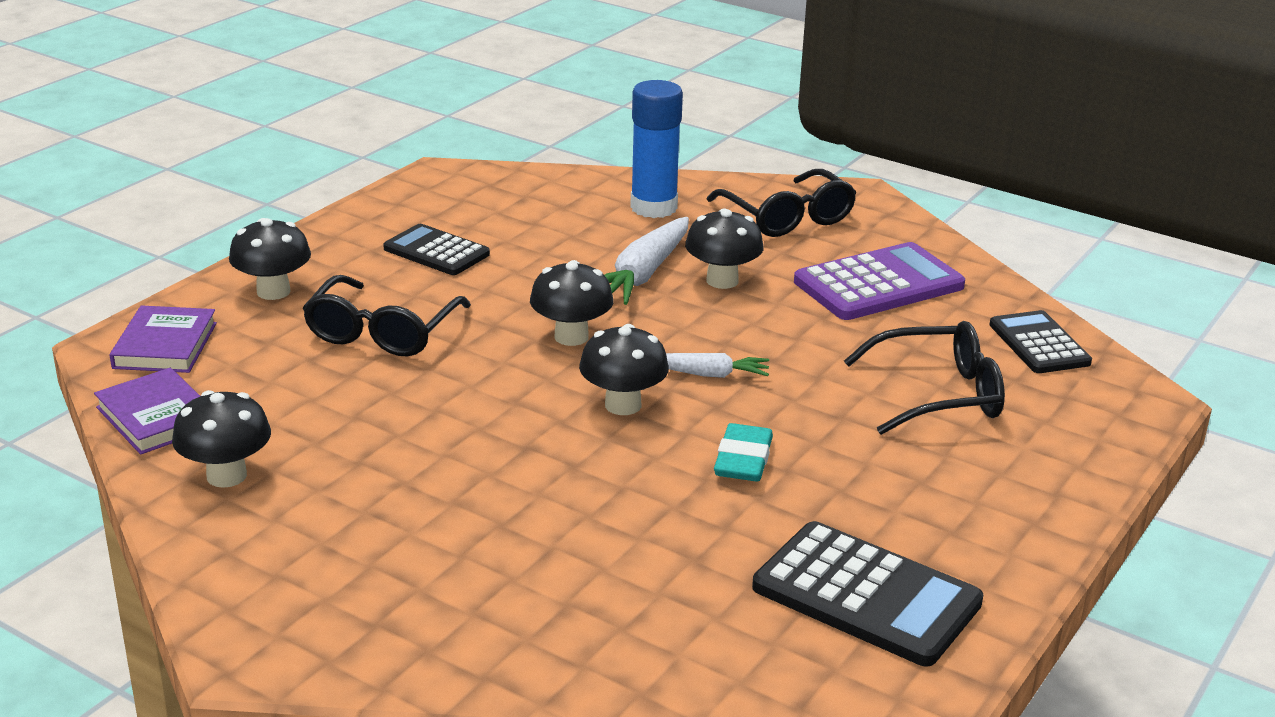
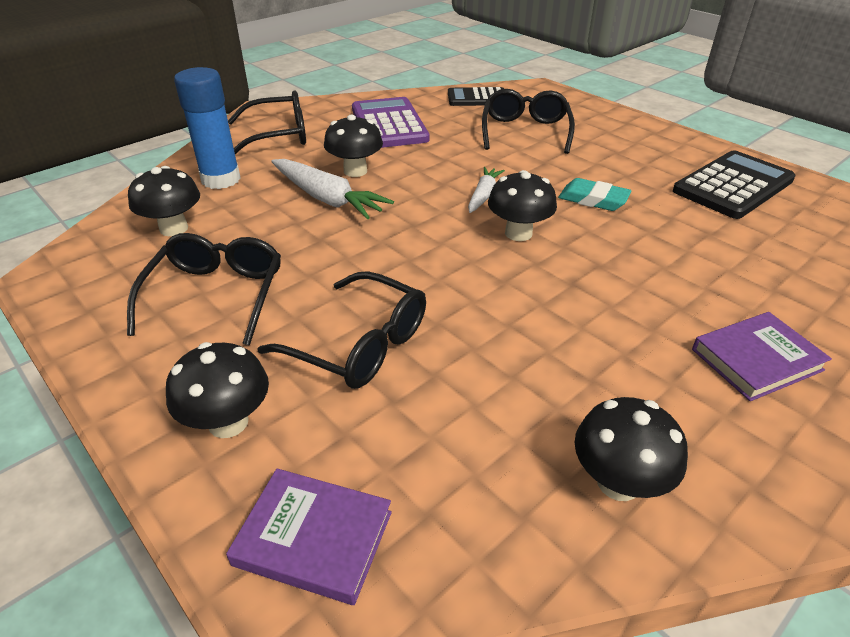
camera: 75 degrees left, 10 degrees up
(157, 417) = (489, 549): purple book -> purple book (756, 359)
(436, 251) = (216, 295): black calculator -> black glasses
(571, 337) = (410, 242): black mushroom -> black mushroom (174, 228)

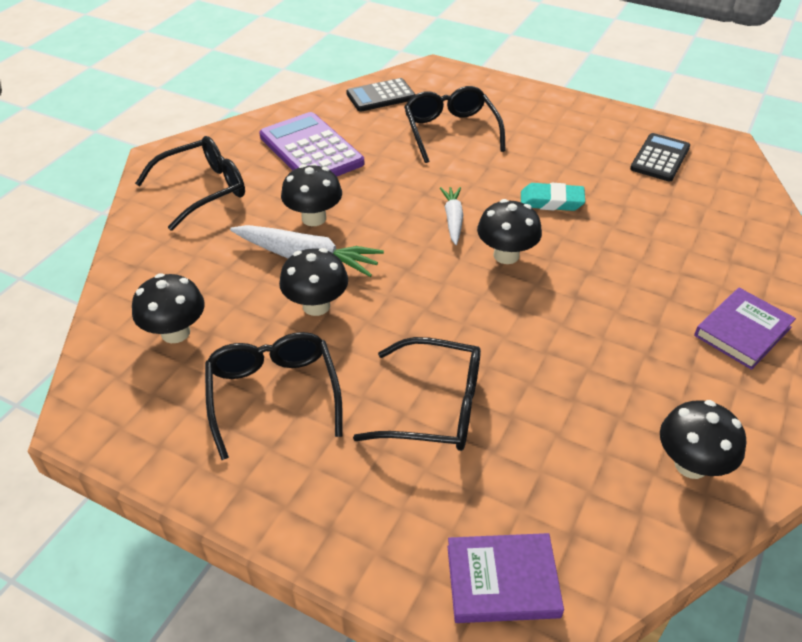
camera: 20 degrees left, 5 degrees up
(221, 179) = (181, 261): blue glue stick -> none
(228, 422) = (372, 512): black mushroom -> black mushroom (316, 306)
(733, 186) = (660, 158): black calculator -> black calculator, size x0.64

